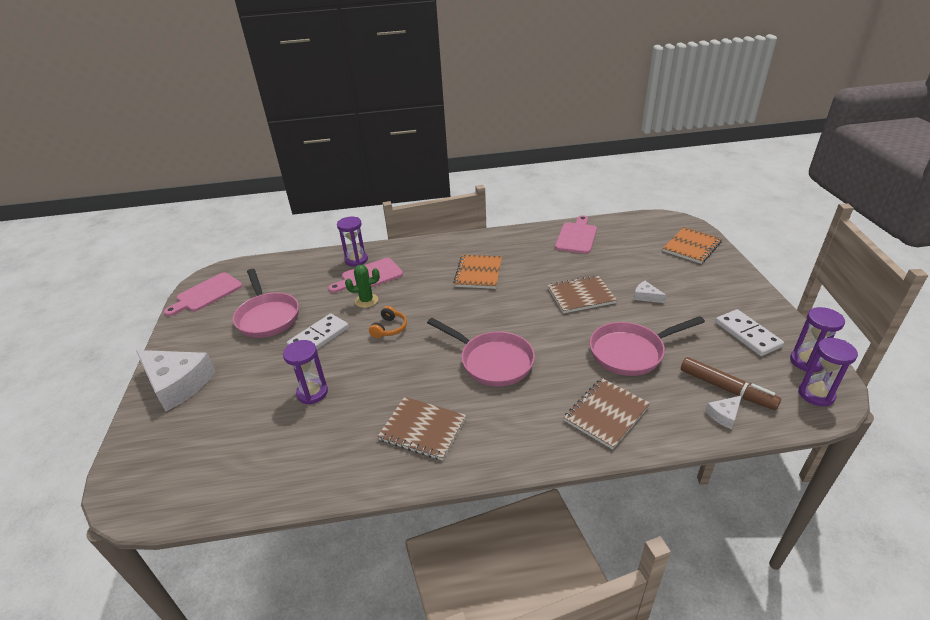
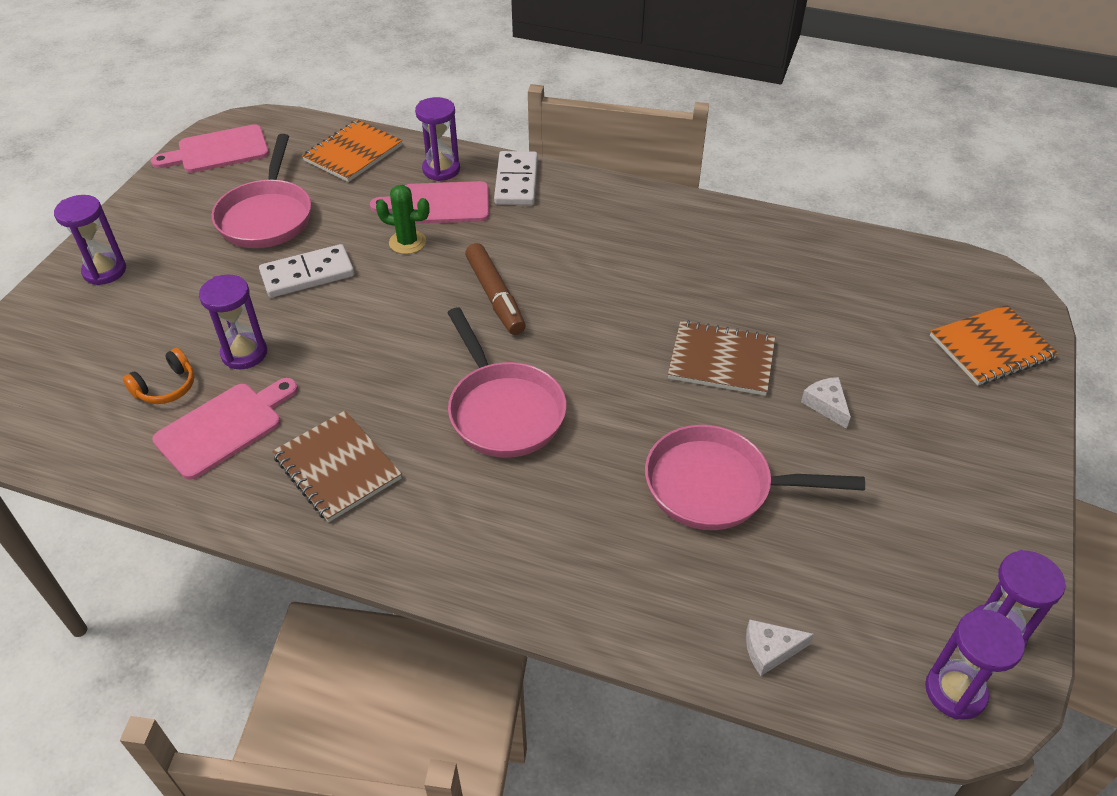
camera: 25 degrees right, 10 degrees up
(177, 384) = (105, 271): white cheese -> purple hourglass
(389, 328) = (405, 299): orange headphones -> orange headphones (166, 387)
(478, 273) = (597, 259): orange notebook -> orange notebook (353, 153)
(576, 236) = (805, 253): pink cutting board -> pink cutting board (224, 427)
(606, 414) = (595, 563): brown notebook -> none
(726, 388) = (813, 612): brown marker -> brown marker (495, 296)
(747, 334) = (937, 542): white domino -> white domino (516, 181)

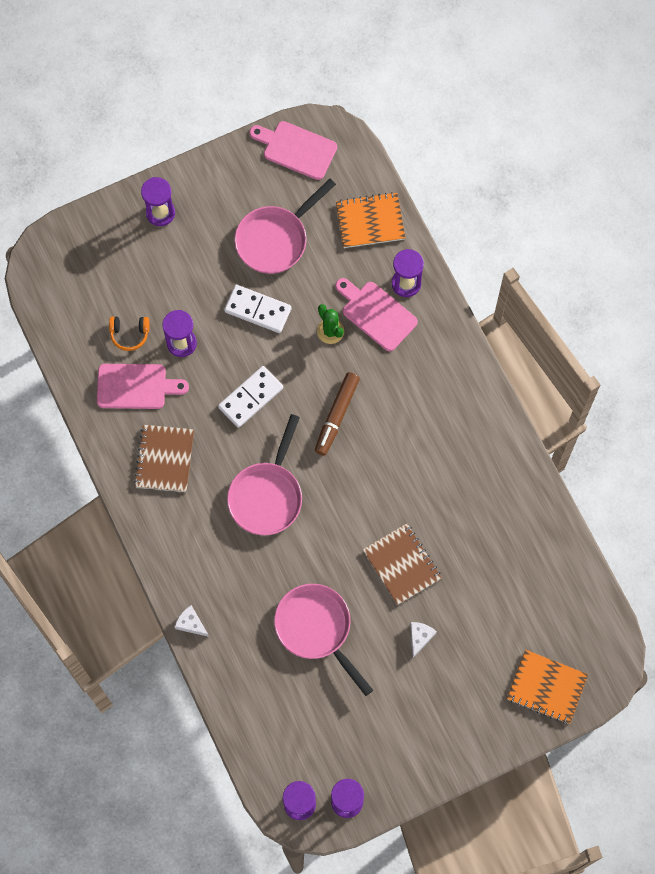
camera: 45 degrees right, 25 degrees up
(516, 181) = (438, 334): white domino -> white domino (251, 398)
(770, 650) = (250, 718): white cheese -> white cheese (191, 623)

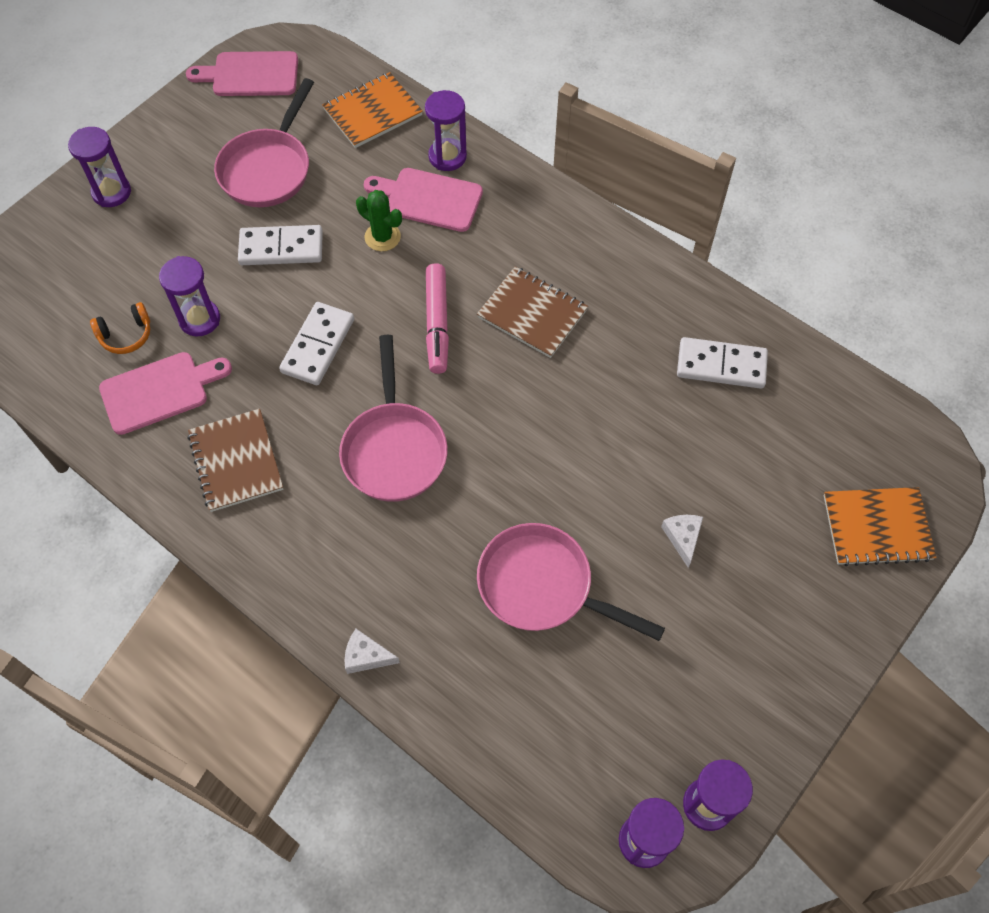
camera: 25 degrees left, 10 degrees down
(336, 416) = (437, 323): brown marker -> pink marker
(402, 564) = (610, 459): brown notebook -> brown notebook (532, 313)
(510, 531) = (721, 365): none -> white domino

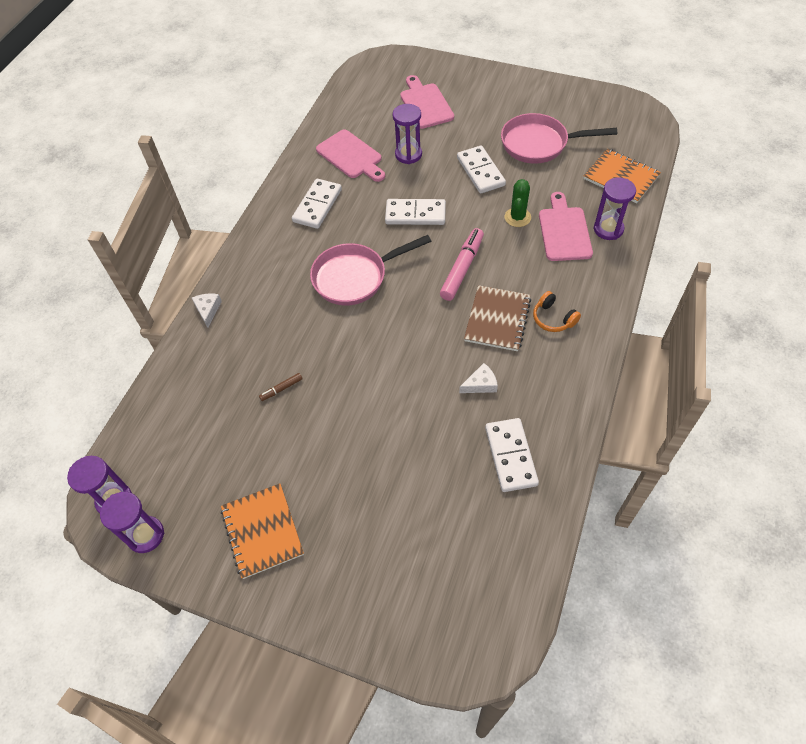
camera: 75 degrees right, 5 degrees down
(111, 192) = (479, 85): purple hourglass -> none
(126, 335) = (382, 128): orange headphones -> orange headphones (553, 318)
(236, 461) = (317, 205): brown notebook -> white domino
(250, 75) = (610, 109): pink cutting board -> pink cutting board (425, 104)
(437, 323) = (462, 268): pink marker -> pink marker turned 135 degrees clockwise
(542, 586) = (281, 389): pink pan -> brown marker
(683, 538) = (347, 467): white cheese -> white cheese (480, 384)
(877, 528) = (405, 613): orange notebook -> orange notebook (262, 531)

